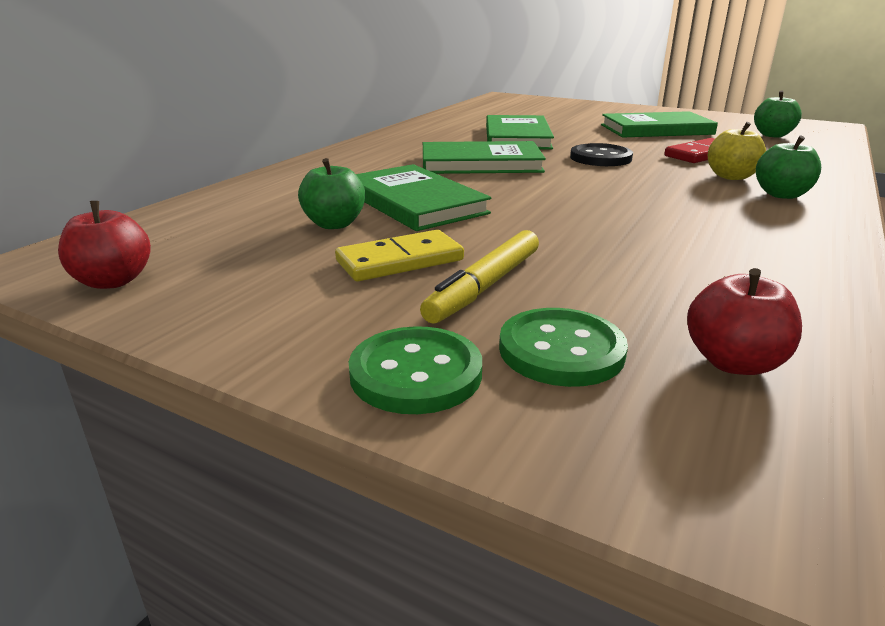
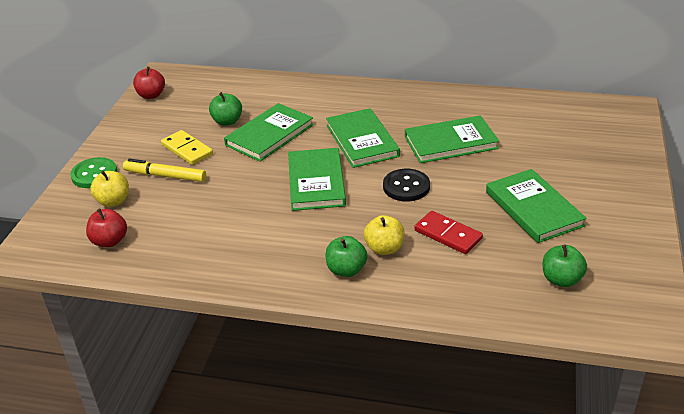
camera: 75 degrees right, 10 degrees up
(561, 350) = (113, 201): green button -> yellow apple
(569, 190) = (316, 182): none -> green book

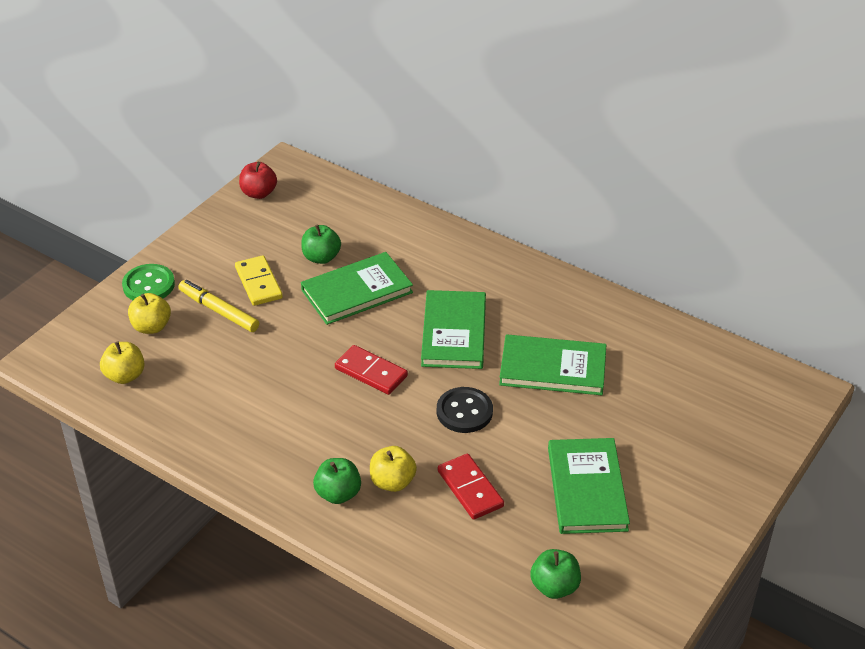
camera: 20 degrees right, 5 degrees up
(110, 241) = (125, 376): red apple -> yellow apple
(316, 182) = (371, 372): green book -> red domino

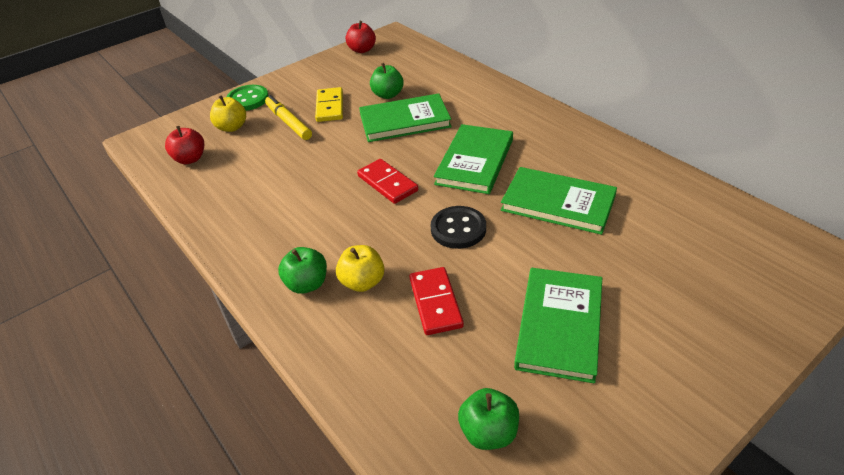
camera: 20 degrees right, 0 degrees up
(125, 376) = (190, 159): yellow apple -> red apple

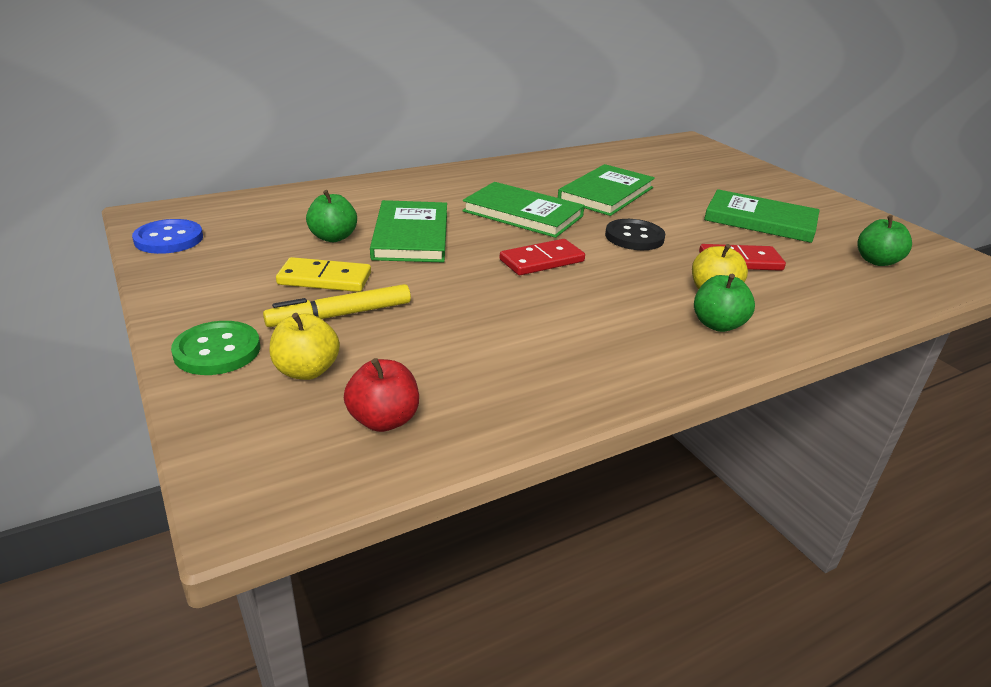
camera: 85 degrees left, 10 degrees down
(362, 50) = (169, 239): red apple -> blue button

